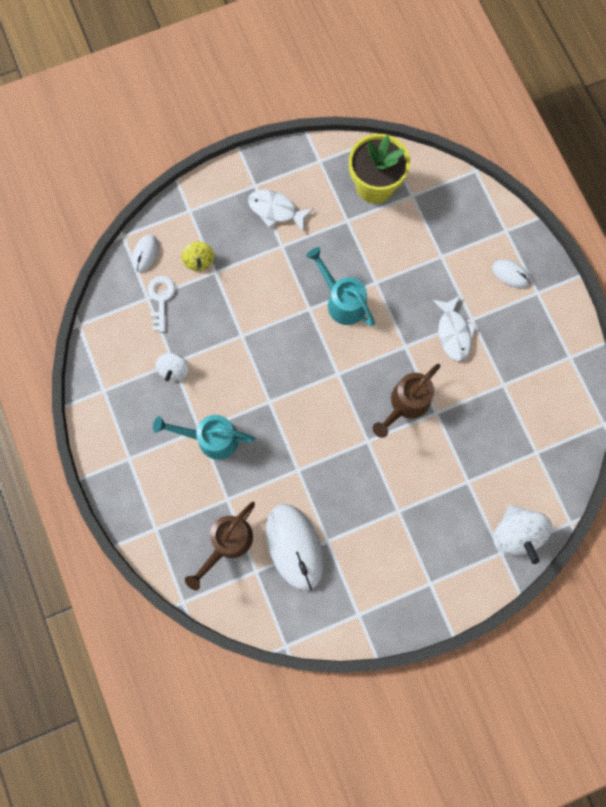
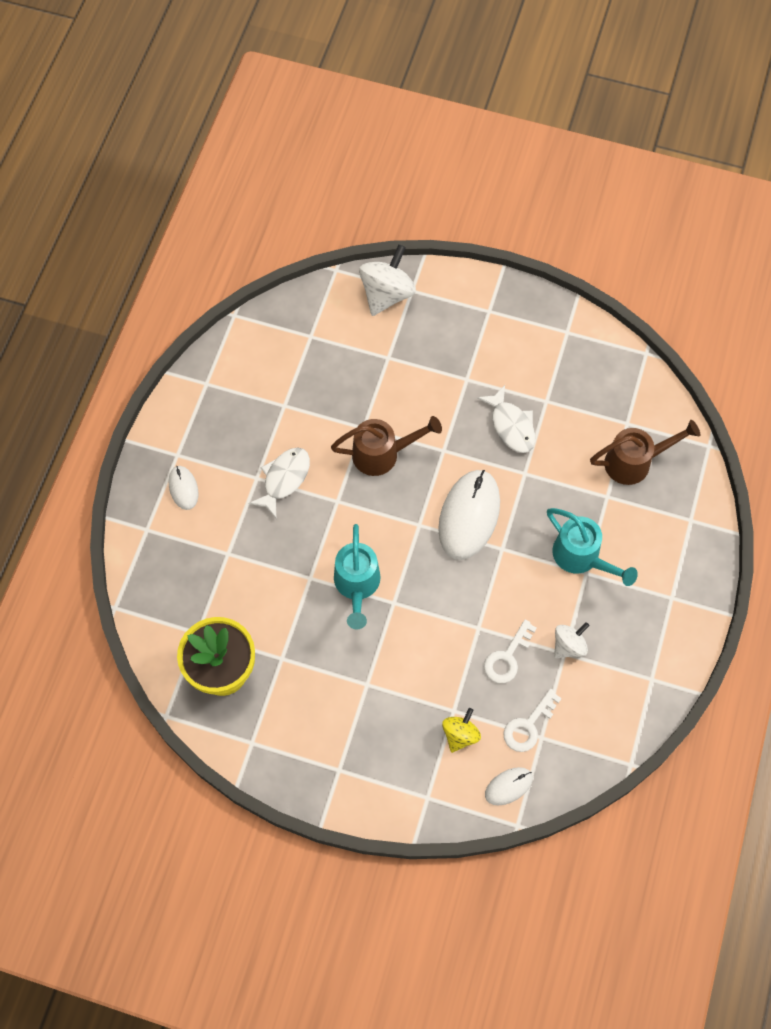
camera: 140 degrees left, 10 degrees down
(208, 331) = (507, 657): none -> white key
(276, 210) = (341, 726): white fish -> white fish (511, 425)
(294, 546) = (578, 417): white mouse -> white mouse (469, 516)

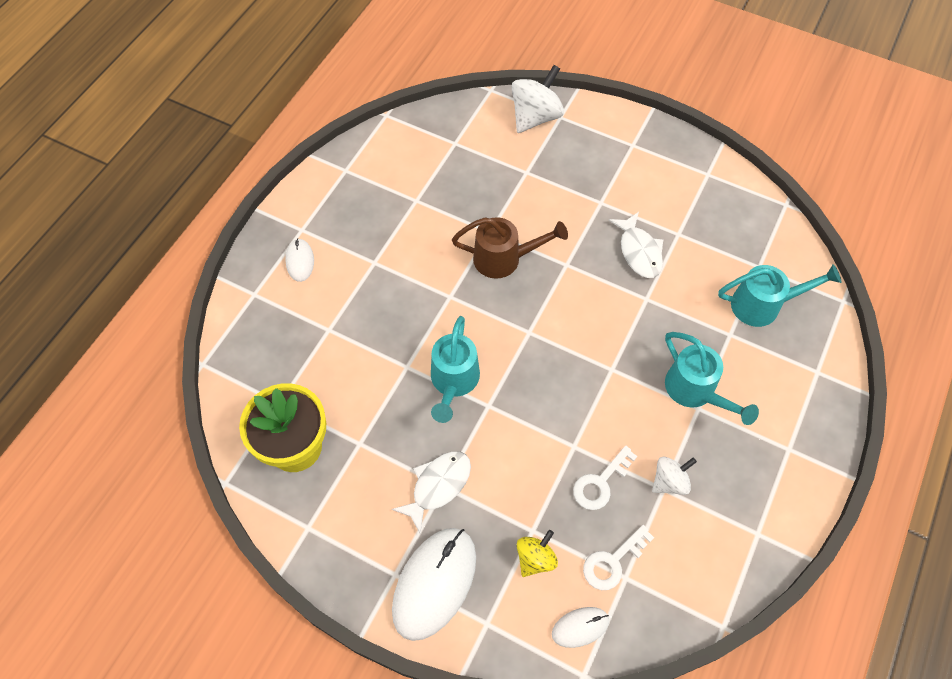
camera: 10 degrees right, 5 degrees down
(284, 479) = (401, 268): white fish -> white fish (438, 486)
(469, 516) = (582, 331): white mouse -> white mouse (434, 583)
(634, 462) = (763, 305): brown watering can -> turquoise watering can

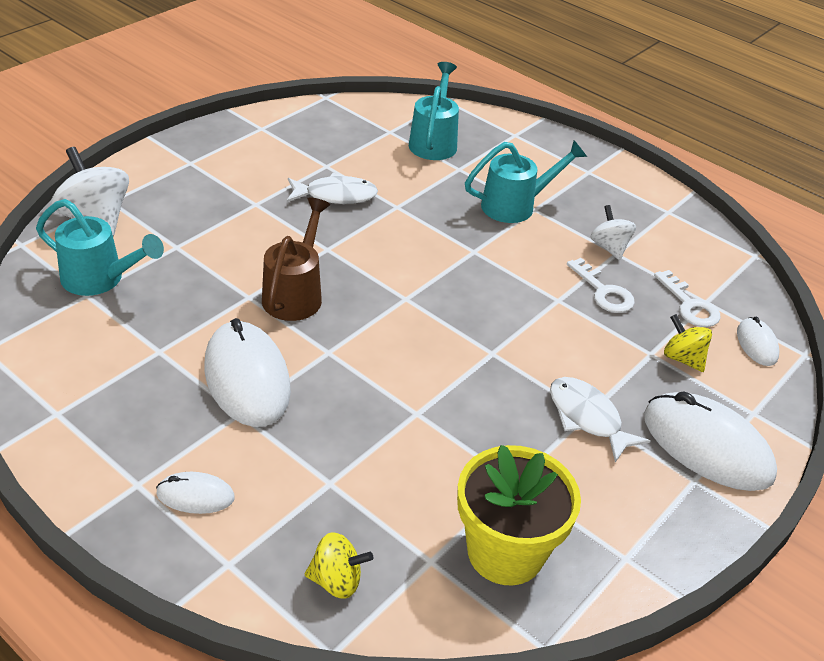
camera: 80 degrees left, 20 degrees down
(253, 353) = (336, 581): none -> yellow spinning top
(407, 256) = (247, 378): none -> white mouse
(453, 382) = (452, 375): turquoise watering can -> turquoise watering can (100, 279)

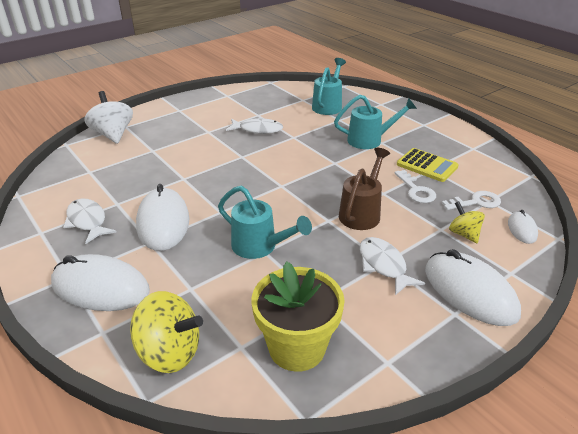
camera: 15 degrees right, 5 degrees down
(100, 279) = (101, 164): turquoise watering can -> turquoise watering can (259, 246)
(125, 387) = (88, 221): none -> white fish
(195, 496) = (100, 287): white mouse -> white mouse, size x2.01
(295, 294) = (212, 179): brown watering can -> brown watering can (362, 213)
(336, 581) = (170, 352): yellow spinning top -> yellow spinning top, size x1.68
(609, 247) = (427, 165): white spinning top -> yellow calculator
(689, 305) = (476, 202): white key -> white key turned 90 degrees counterclockwise

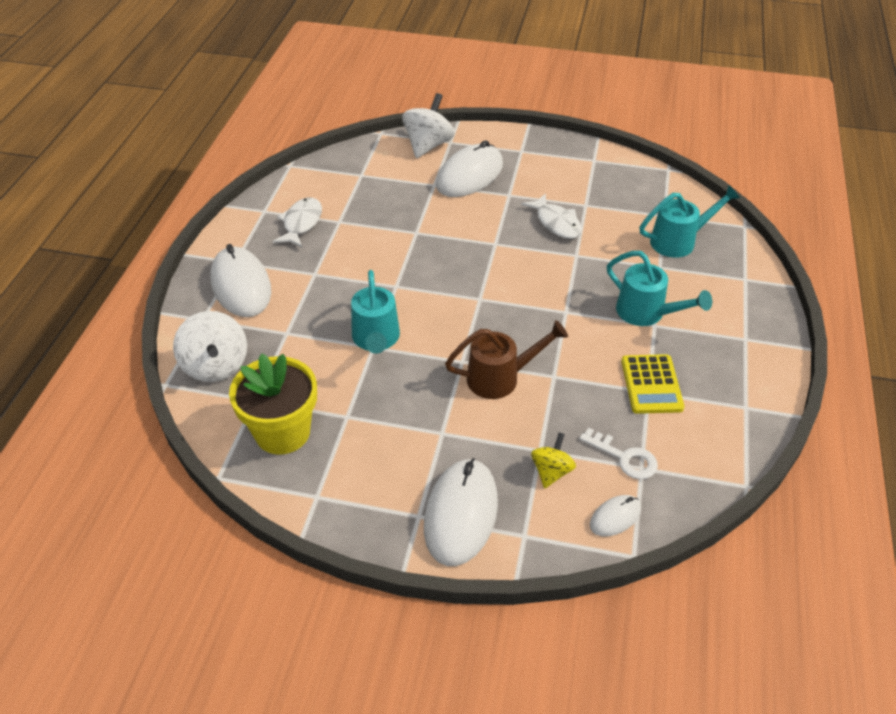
camera: 50 degrees right, 10 degrees up
(163, 222) = (344, 263): white mouse -> white mouse (469, 175)
(170, 352) = (216, 366): yellow spinning top -> white spinning top
(383, 265) = (436, 434): white fish -> none
(416, 190) = (589, 399): white key -> none

